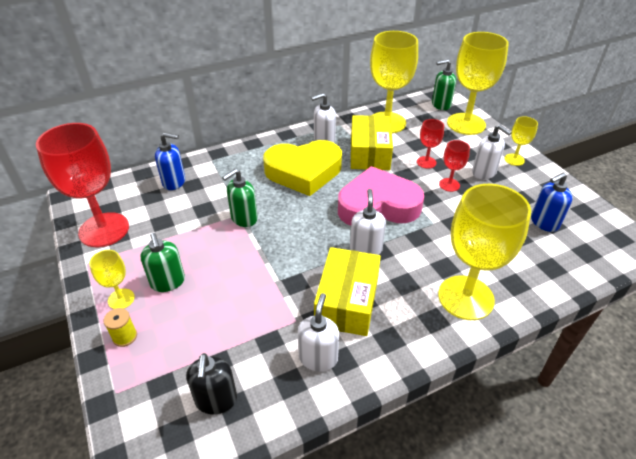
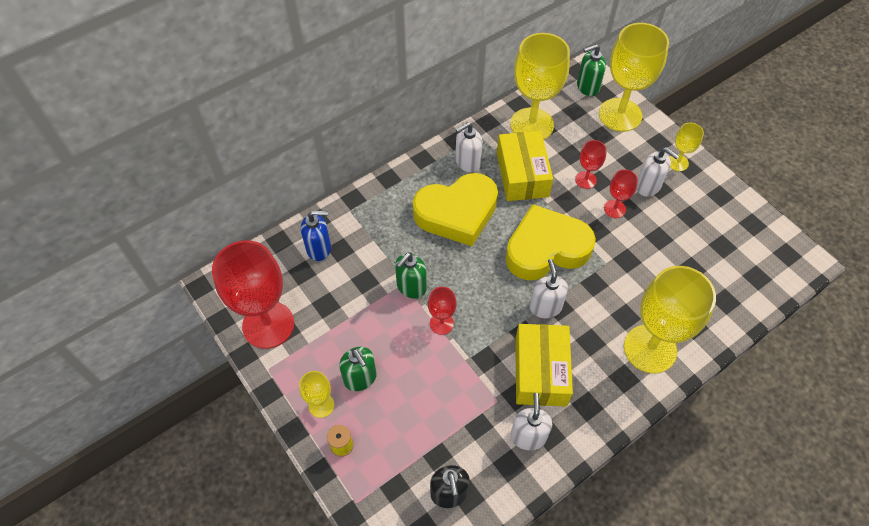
camera: 10 degrees left, 15 degrees up
(262, 249) = (441, 323): none -> red goblet
(378, 205) = (546, 248): pink heart -> yellow heart
(544, 222) = (715, 246): blue soap dispenser -> none

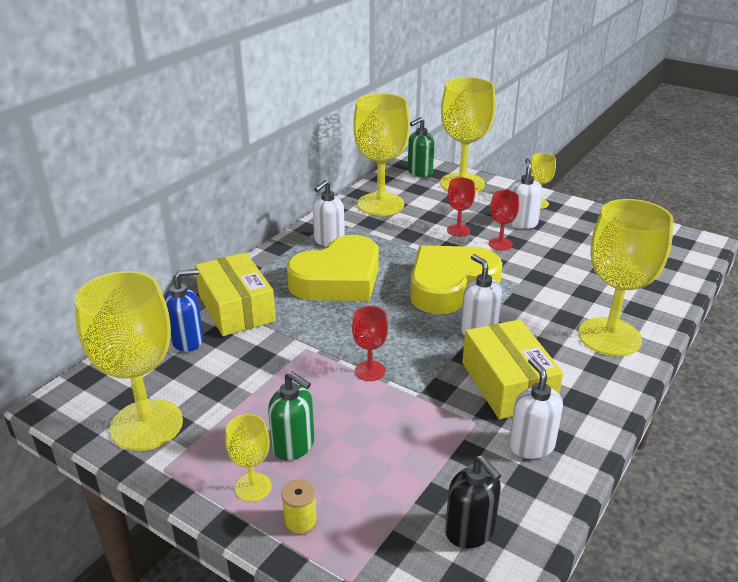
camera: 20 degrees left, 25 degrees down
(268, 325) = (146, 425): red goblet -> yellow goblet
(411, 287) = (317, 348): green soap dispenser -> none
(522, 175) = (392, 239): yellow box -> yellow box (236, 308)
(648, 186) = (521, 223): white soap dispenser -> white soap dispenser turned 105 degrees counterclockwise

